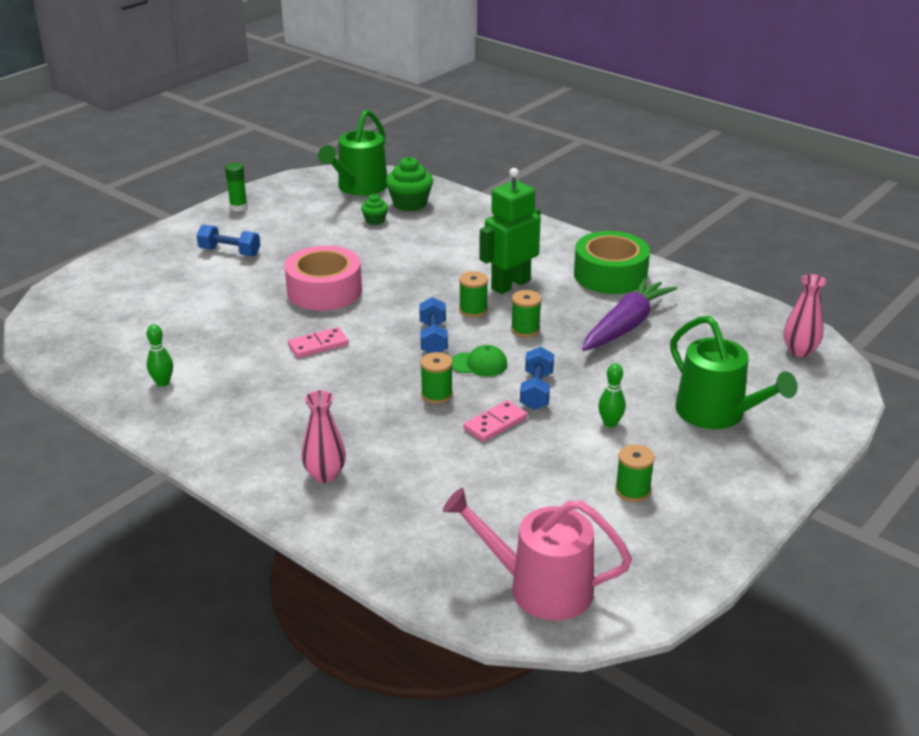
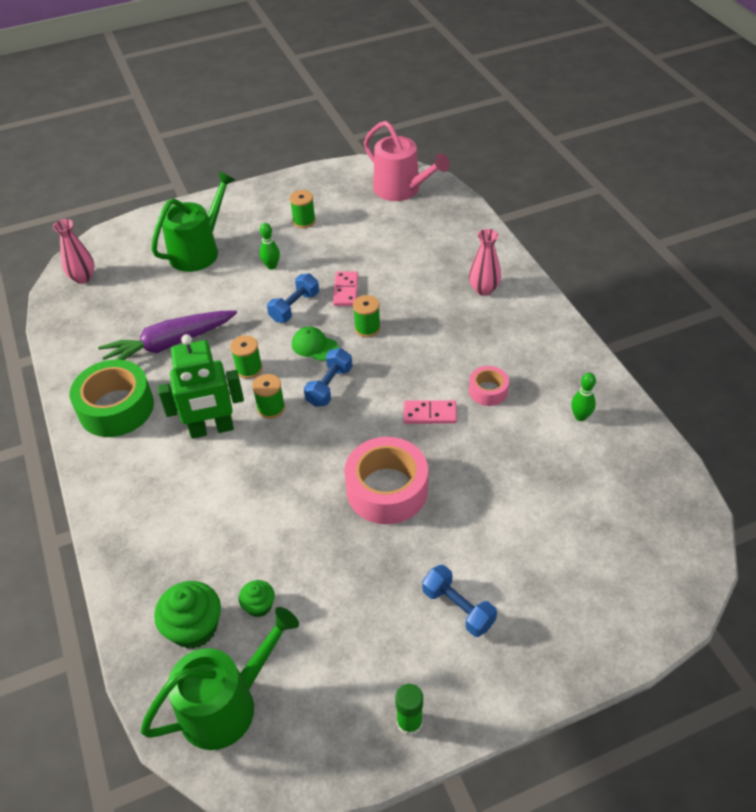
camera: 150 degrees left, 15 degrees up
(269, 377) = (488, 391): none -> pink tape
(495, 424) = (345, 290): pink domino -> pink domino turned 75 degrees counterclockwise
(717, 413) = (198, 251): green watering can -> green watering can turned 45 degrees clockwise

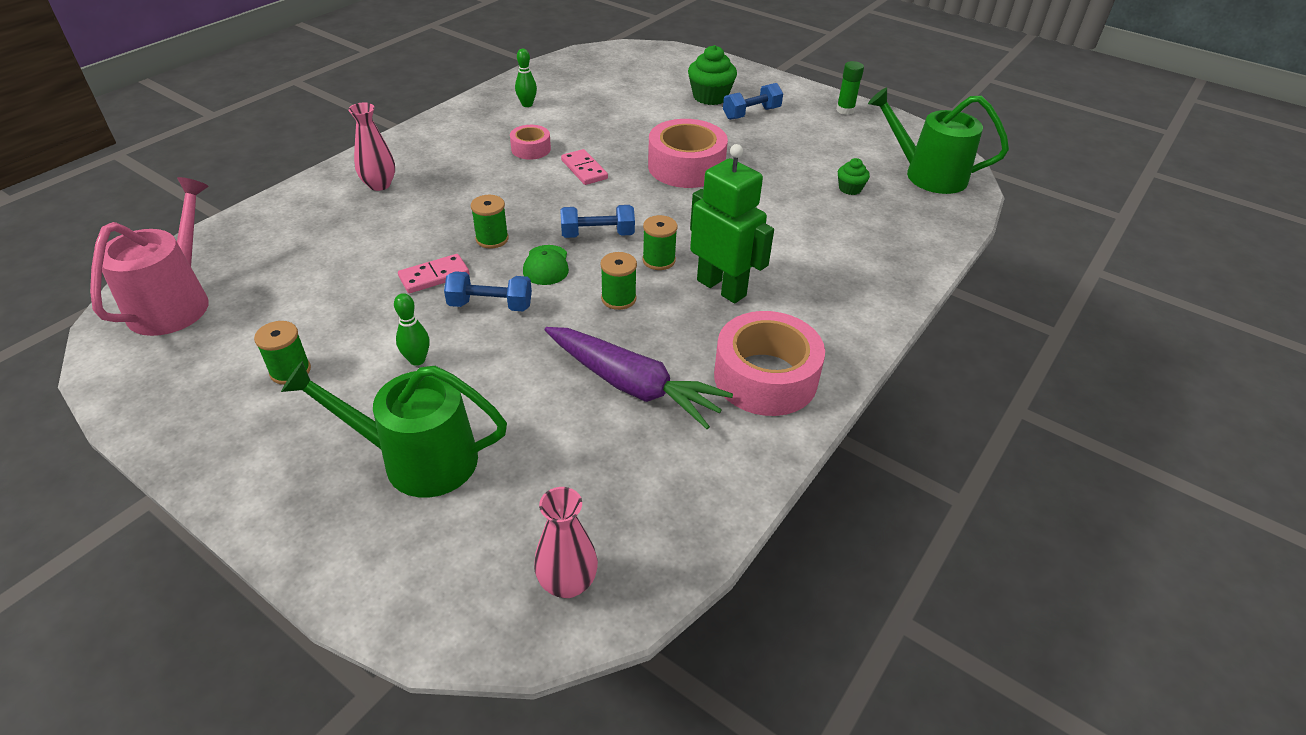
camera: 125 degrees left, 5 degrees down
(116, 408) = (765, 377): green tape -> pink tape
(194, 627) = (903, 210): green cupcake -> green cupcake (710, 97)
(458, 608) = (751, 113): blue dumbbell -> blue dumbbell turned 45 degrees clockwise

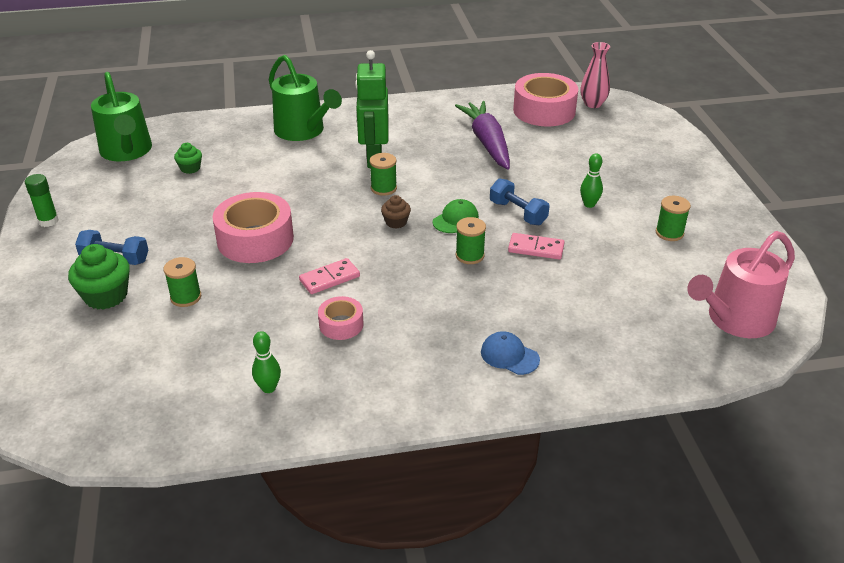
camera: 135 degrees left, 5 degrees down
(379, 185) = (509, 356): pink vase -> blue cap
(418, 459) = (623, 163): green watering can -> green watering can (303, 131)
(584, 169) = (329, 278): pink domino -> pink domino turned 45 degrees clockwise
(597, 234) = (396, 222): blue dumbbell -> brown cupcake
(618, 298) = (438, 180): green spool -> green spool (186, 297)
(765, 377) = (420, 117): pink tape -> pink tape (544, 110)

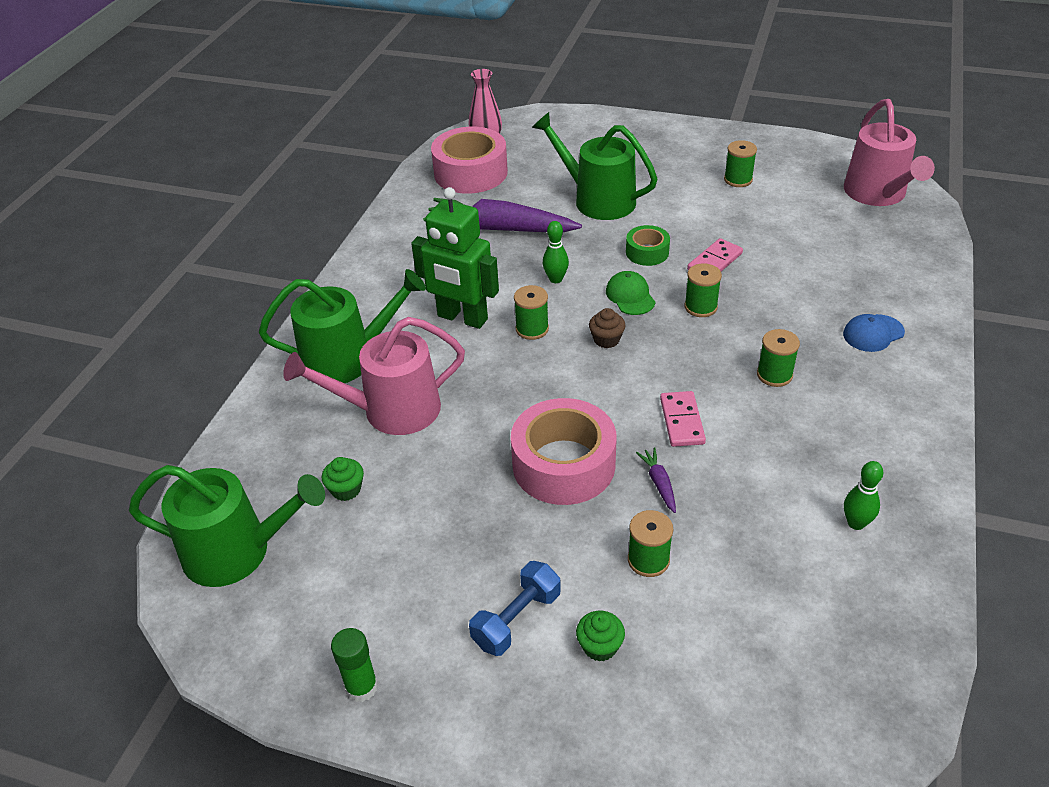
camera: 60 degrees left, 5 degrees up
(106, 296) = (600, 646): green cupcake -> green cupcake, size x0.56
(259, 284) = (659, 483): none -> purple carrot
(266, 161) = (392, 410): none -> pink watering can
(341, 324) = (770, 435): pink tape -> none
(413, 311) = (774, 375): none -> green spool
(518, 213) = (647, 252): blue dumbbell -> green tape
(565, 172) = (598, 200): none -> green watering can
(589, 204) = (663, 206): green bowling pin -> green bowling pin (555, 279)

